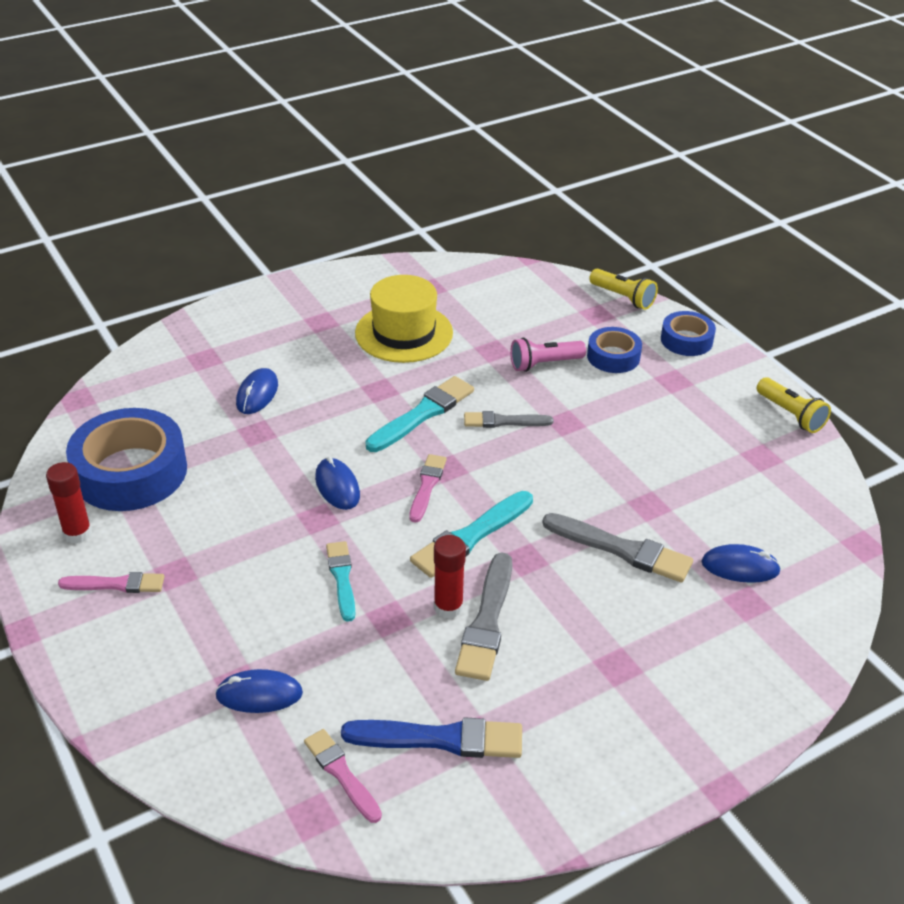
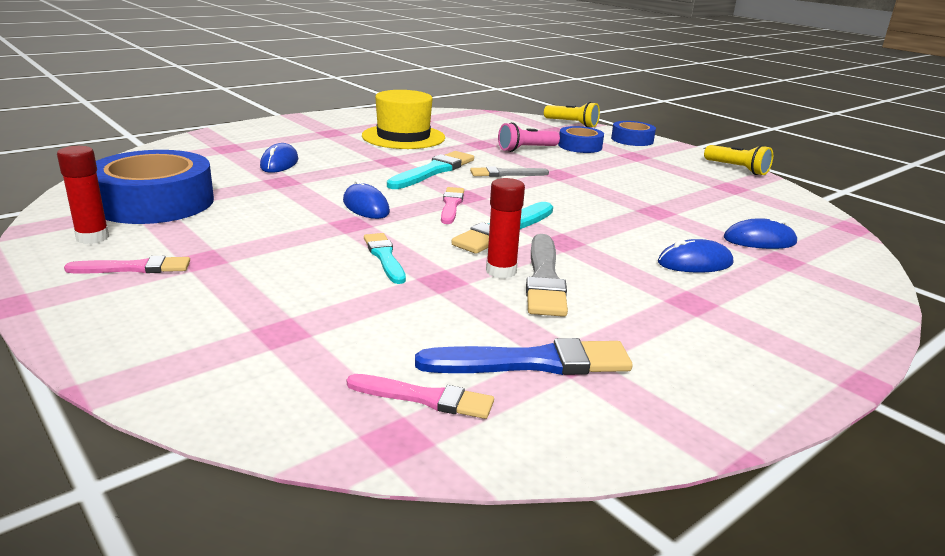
camera: 10 degrees left, 15 degrees down
(259, 694) = (308, 339): blue mouse -> blue mouse (695, 263)
(341, 774) = (424, 398): pink brush -> pink brush turned 150 degrees clockwise
(621, 549) = (647, 234): grey brush -> none

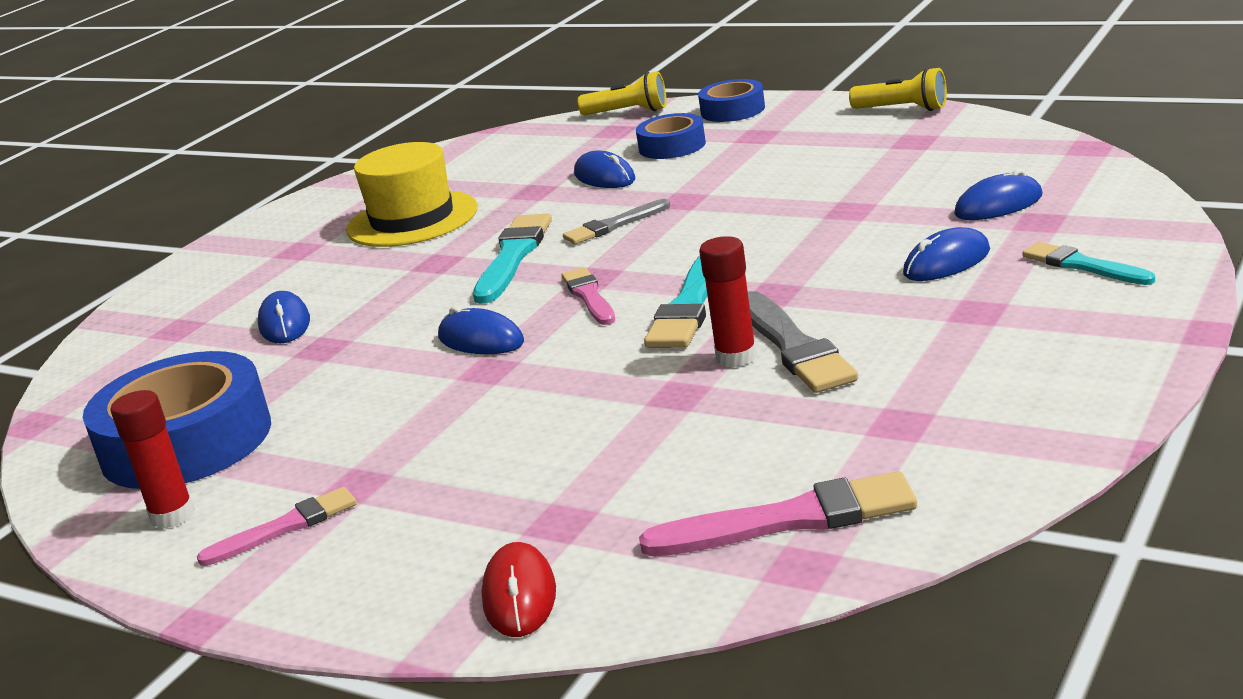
camera: 15 degrees left, 0 degrees up
(197, 372) = (519, 596): none -> red mouse
(384, 257) = (580, 394): turquoise brush -> turquoise brush (1083, 266)
(424, 398) = (789, 520): pink brush -> pink brush, size x1.55
(526, 149) = (604, 177): pink flashlight -> blue mouse
(532, 362) = (865, 442): blue brush -> none

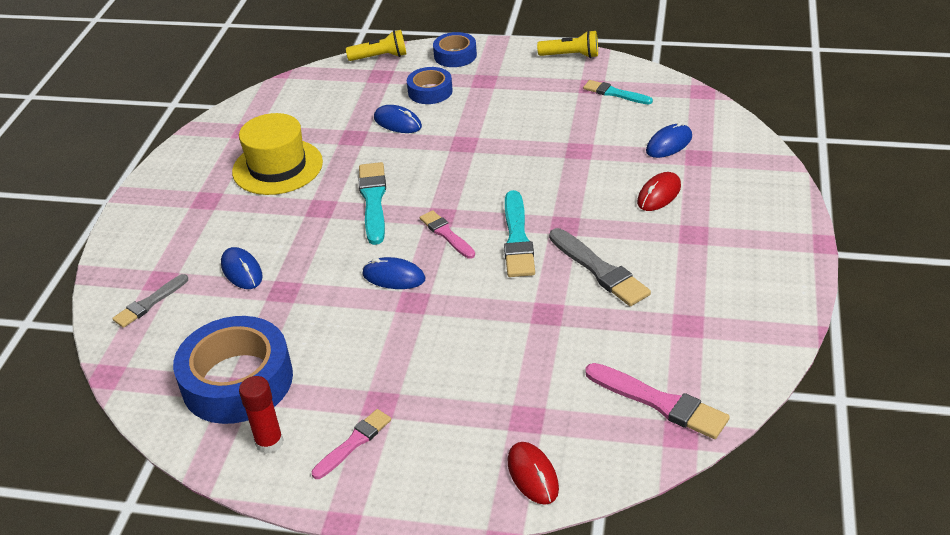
camera: 20 degrees left, 15 degrees up
(614, 225) = (429, 168): grey brush -> grey brush (150, 303)
(736, 357) = (568, 281): red glue stick -> none
(789, 520) = (659, 402): pink brush -> pink brush turned 60 degrees clockwise
(947, 262) = (659, 194): blue mouse -> red mouse
(1083, 266) = (739, 194): turquoise brush -> turquoise brush (615, 93)

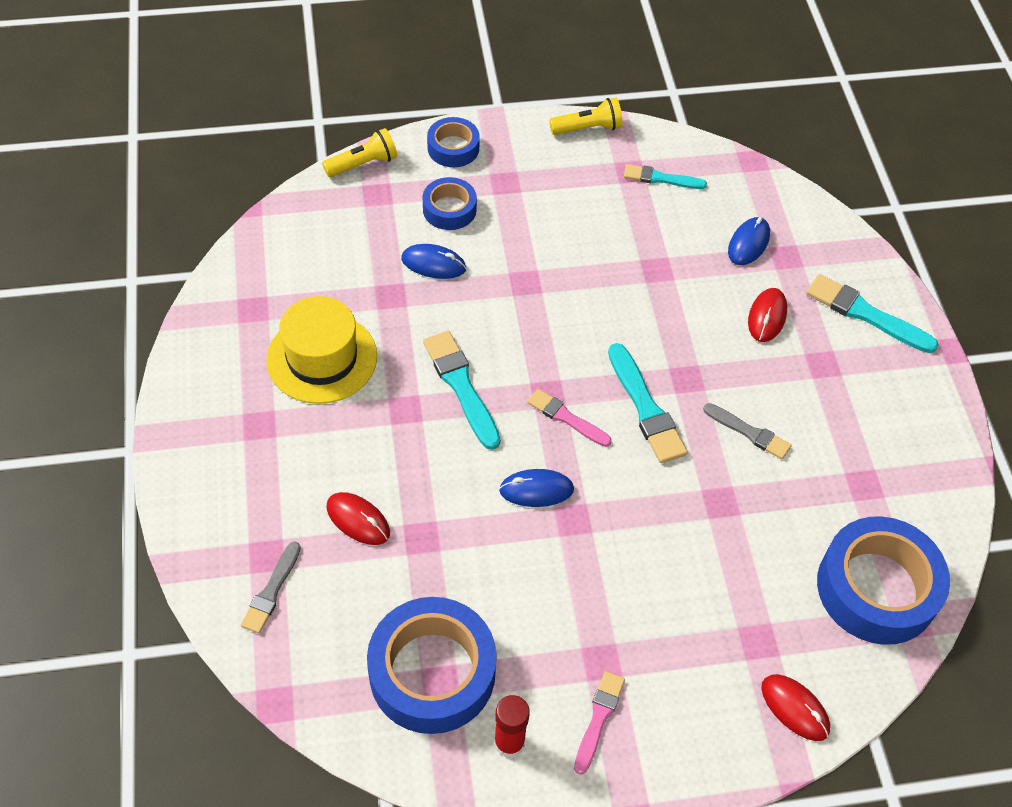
camera: 25 degrees left, 15 degrees up
(242, 271) = (358, 520): blue mouse -> red mouse
(599, 270) = (749, 432): grey brush -> grey brush, size x0.64
(659, 402) = (876, 588): pink brush -> blue tape
(752, 206) = (866, 314): none -> turquoise brush

